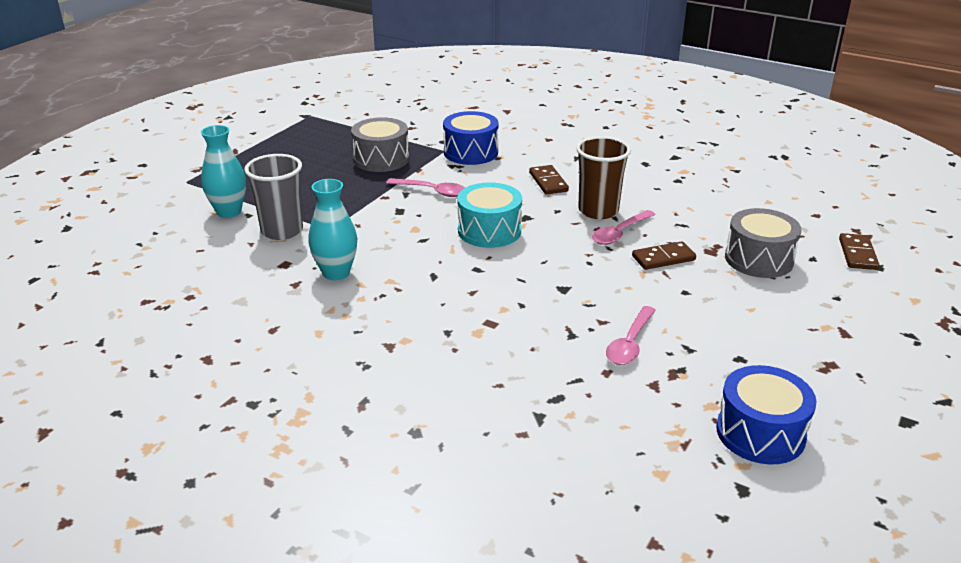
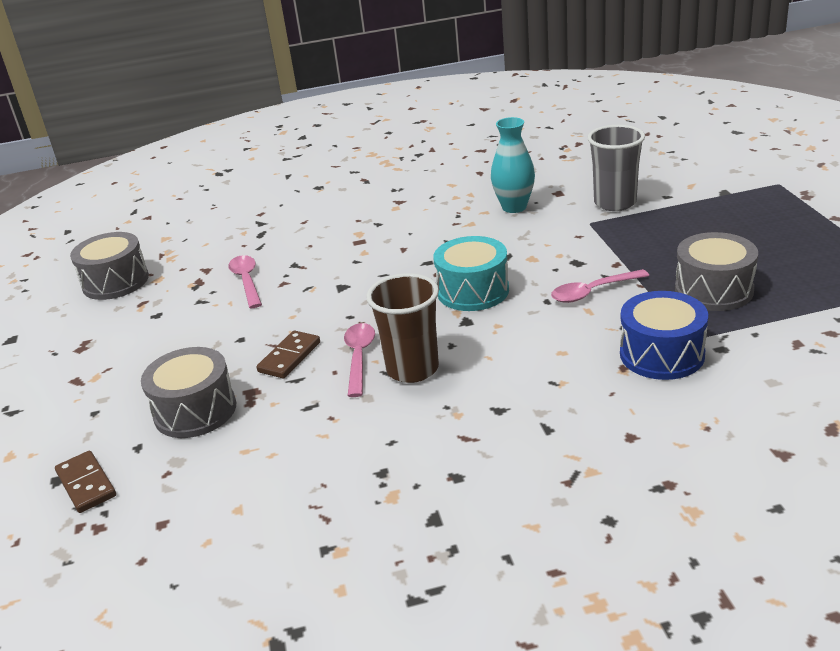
camera: 140 degrees right, 0 degrees up
(229, 212) = (684, 189): turquoise vase -> none
(548, 182) = (514, 371): brown domino -> none
(760, 433) = (115, 282): blue drum -> grey drum

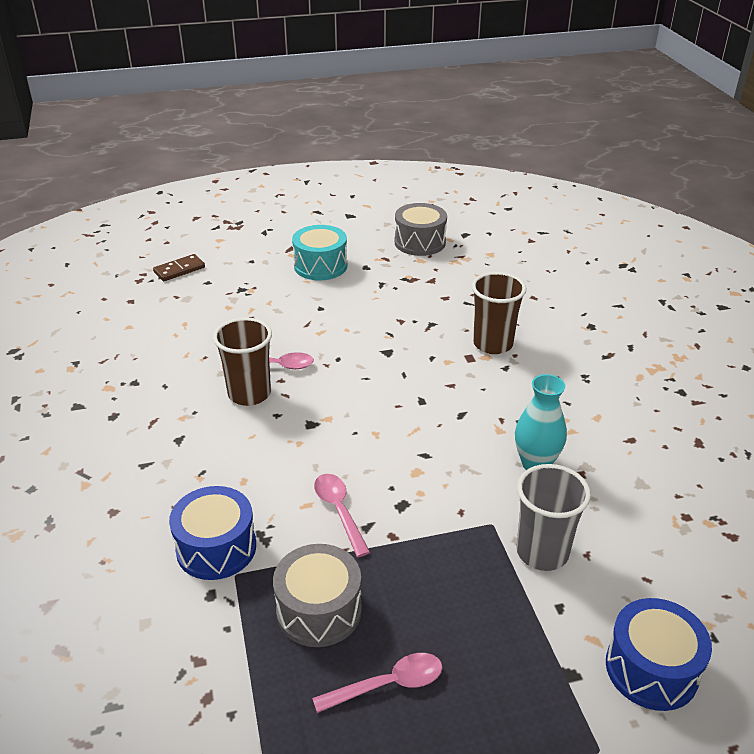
camera: 85 degrees right, 5 degrees up
(195, 411) = (236, 299): grey drum -> none
(247, 281) = (407, 302): pink spoon -> pink spoon (388, 684)
(289, 357) = (287, 332): brown domino -> none
(338, 230) = (493, 344): none -> brown cup
(473, 291) = (361, 429): turquoise drum -> turquoise drum (320, 266)
(706, 168) = (651, 669): none -> blue drum

